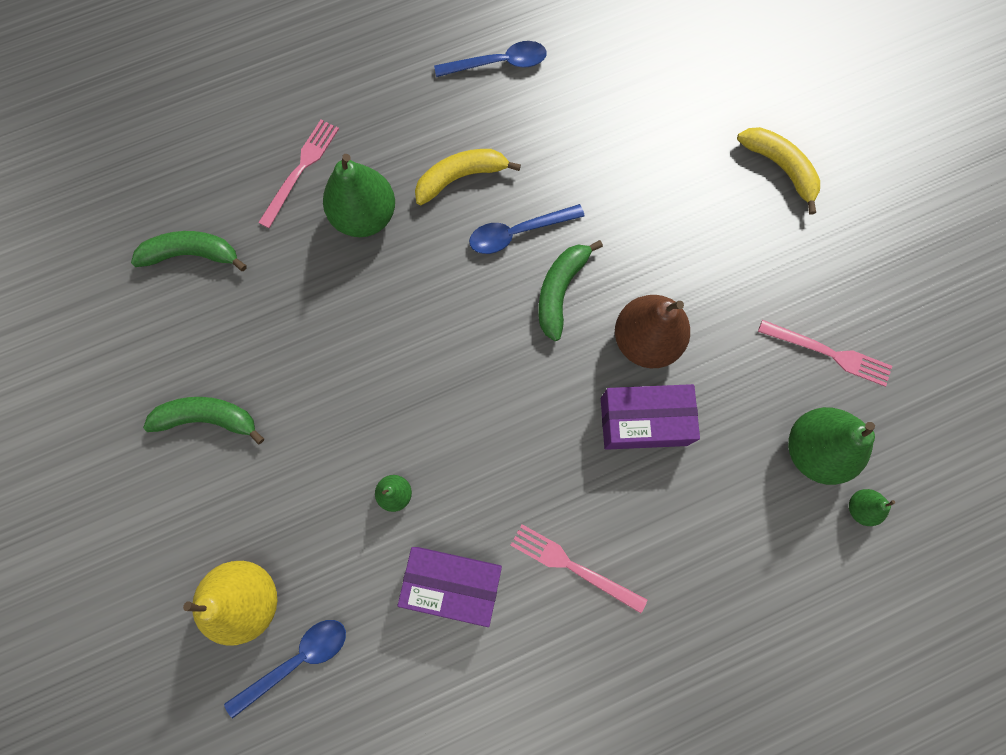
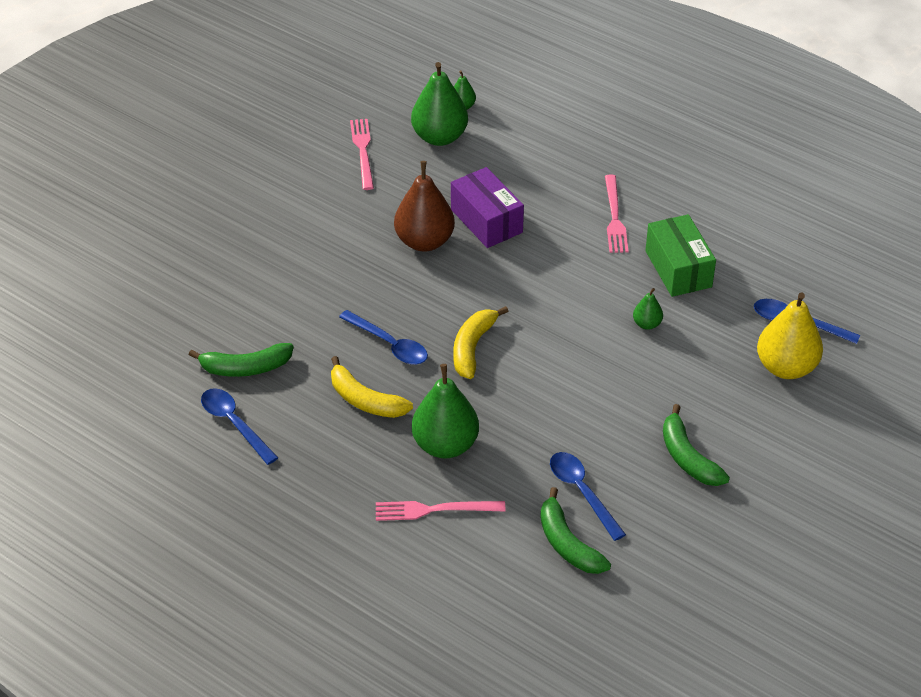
camera: 120 degrees left, 30 degrees down
(235, 299) = (582, 492): none -> blue spoon
(453, 584) = (678, 269): purple box -> green box
(560, 291) = (420, 301): green banana -> green banana (245, 368)
(780, 168) = (224, 221): yellow banana -> yellow banana (472, 348)

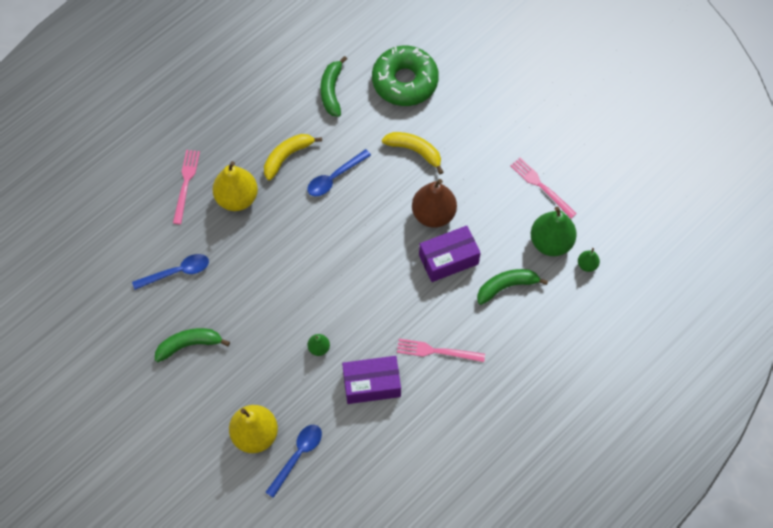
camera: 100 degrees right, 20 degrees up
(219, 293) = (405, 81): none -> green donut
(234, 424) = (284, 81): blue spoon -> none
(363, 151) = (541, 186): pink fork -> pink fork turned 135 degrees counterclockwise
(445, 445) = (237, 198): green pear -> yellow pear
(472, 348) = (320, 228): yellow banana -> yellow banana (415, 151)
(567, 543) = (138, 255): green banana -> green banana (506, 286)
(678, 269) = (371, 384): green box -> purple box

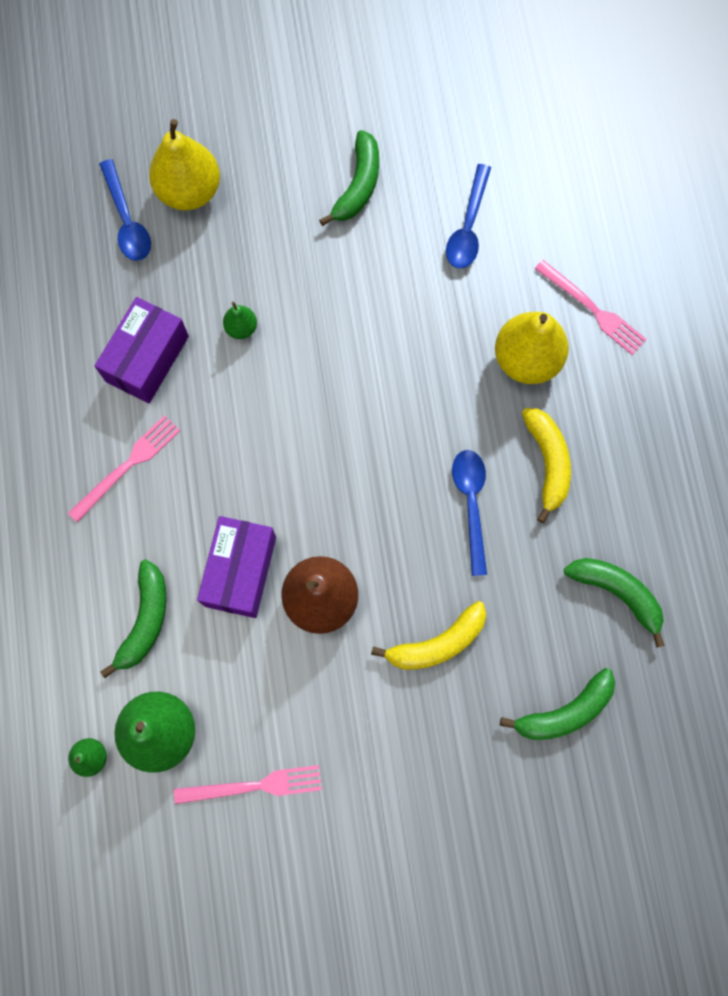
camera: 125 degrees right, 10 degrees up
(405, 81) = (564, 712): green donut -> green banana

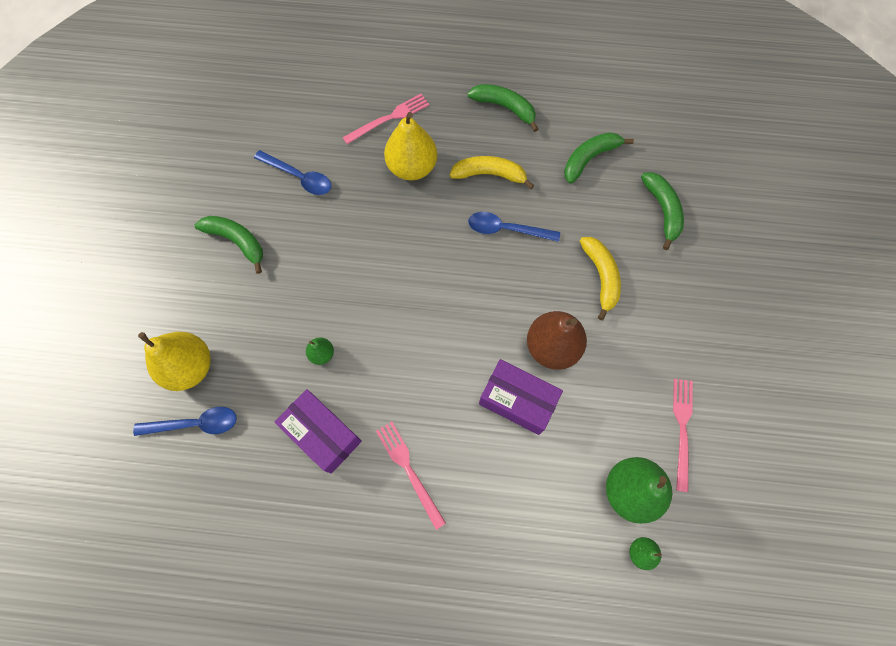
camera: 75 degrees left, 5 degrees down
(145, 620) = (540, 484): green banana -> green banana (505, 107)

